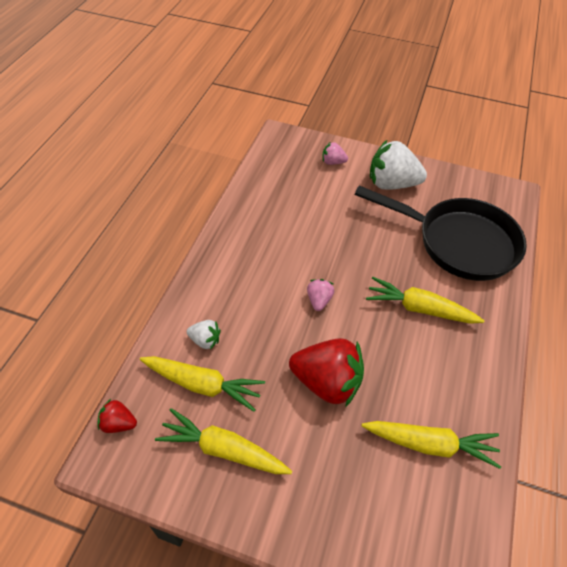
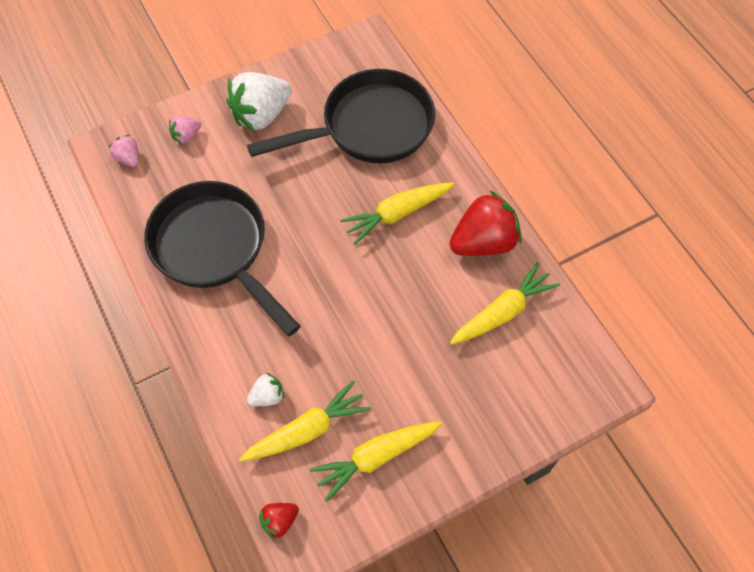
camera: 45 degrees left, 10 degrees up
(277, 231) = (215, 249): none -> black pan
(319, 300) = (317, 278): pink strawberry -> pink strawberry (128, 158)
(326, 382) = (392, 337): red strawberry -> red strawberry (483, 242)

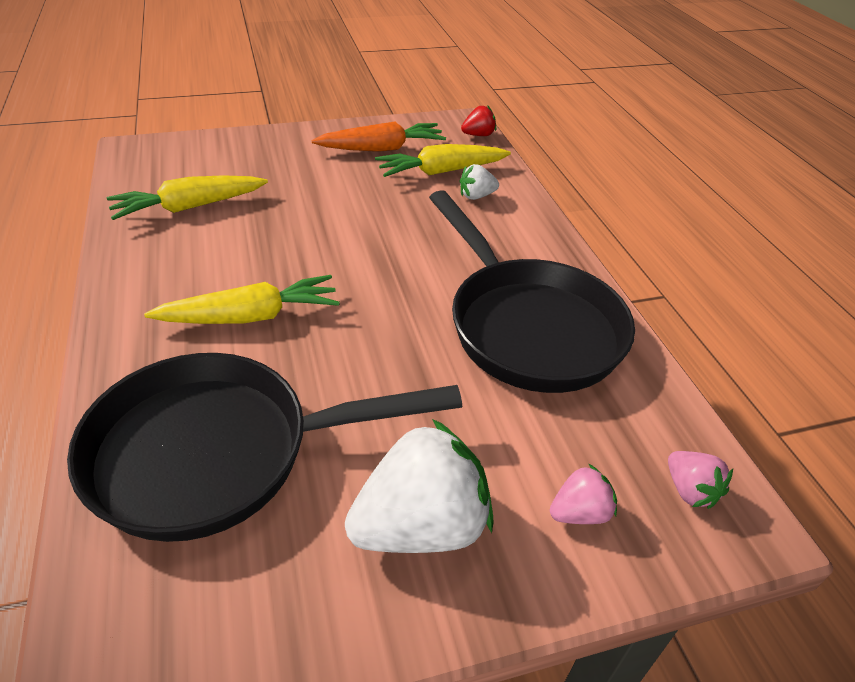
camera: 170 degrees left, 20 degrees down
(376, 457) = (382, 149): yellow carrot -> orange carrot
(483, 242) = (157, 266): red strawberry -> none

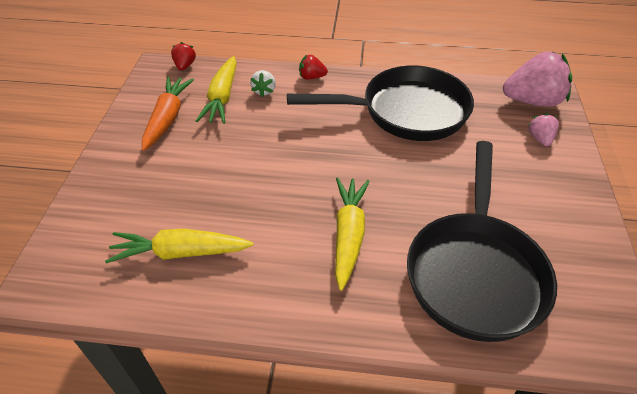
camera: 65 degrees left, 5 degrees up
(189, 207) = (180, 252): yellow carrot -> yellow carrot turned 90 degrees clockwise
(421, 526) = (541, 195): white strawberry -> none
(535, 225) = (311, 77): none -> red strawberry
(689, 490) = (532, 101): pink strawberry -> pink strawberry, size x2.07

